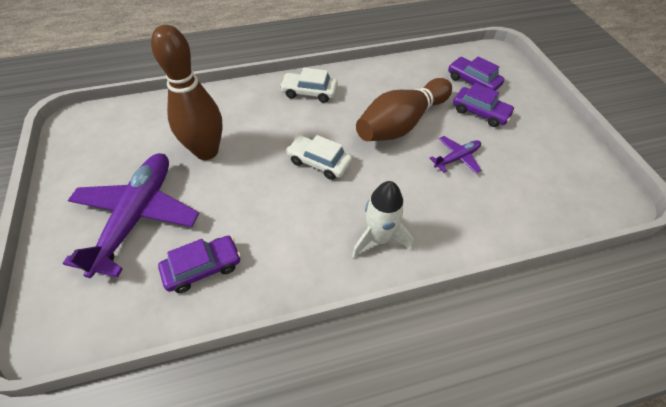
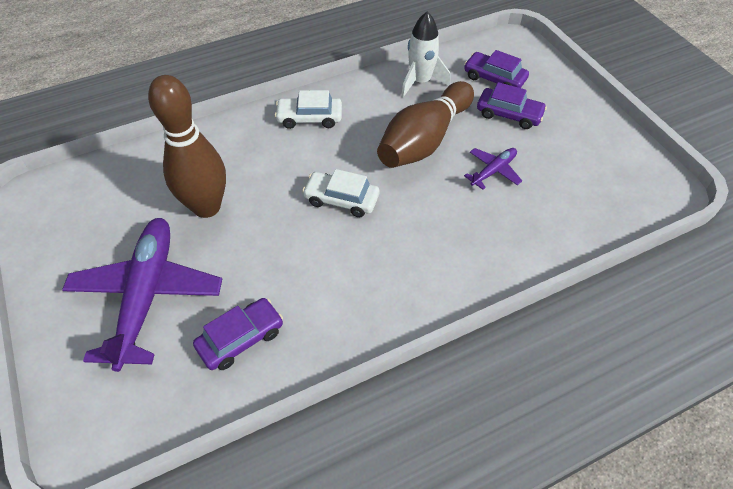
camera: 10 degrees left, 0 degrees up
(379, 238) = (427, 273): white rocket -> white rocket (420, 82)

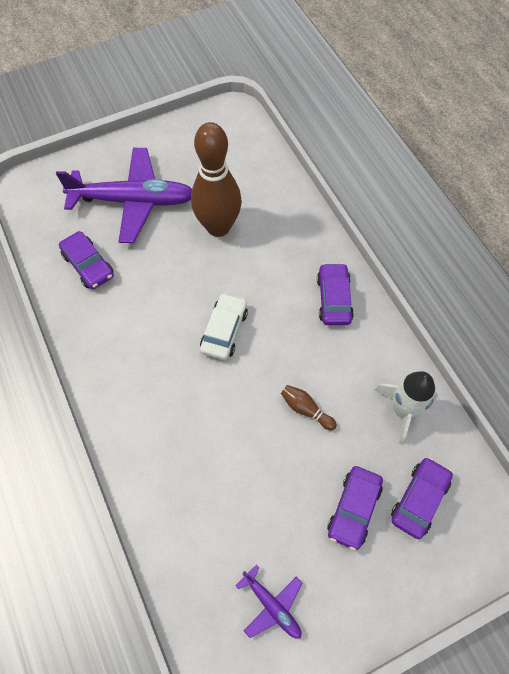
camera: 90 degrees right, 10 degrees up
(309, 118) = (333, 299): white car -> purple car
(424, 140) = (306, 409): brown bowling pin -> brown bowling pin, size x0.40
(493, 171) = (261, 478): purple plane -> purple plane (272, 605)

